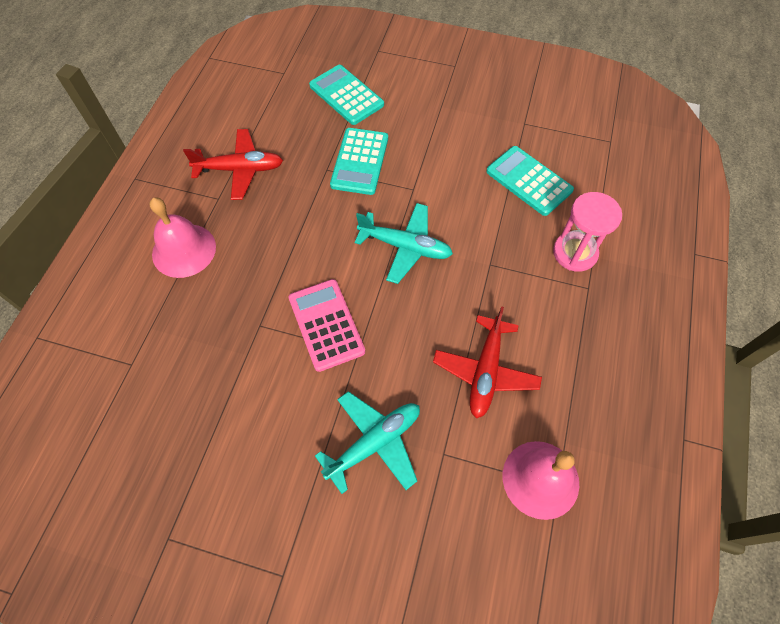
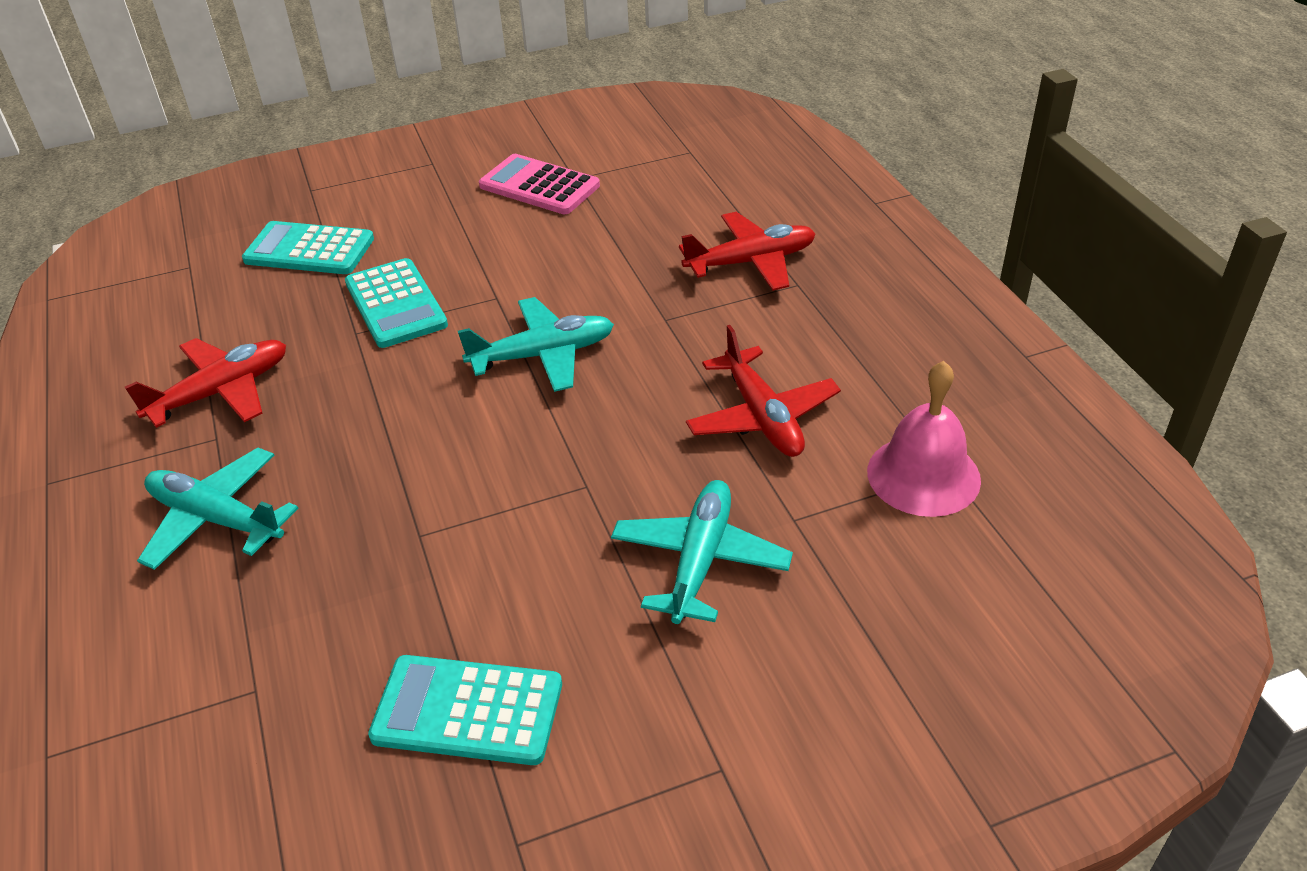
camera: 35 degrees left, 20 degrees down
(184, 250) = (216, 519): pink bell -> turquoise plane
(326, 325) = (515, 483): pink calculator -> pink calculator (539, 186)
(528, 181) = (633, 225): turquoise calculator -> turquoise calculator (467, 711)
(575, 253) = (751, 262): pink hourglass -> red plane

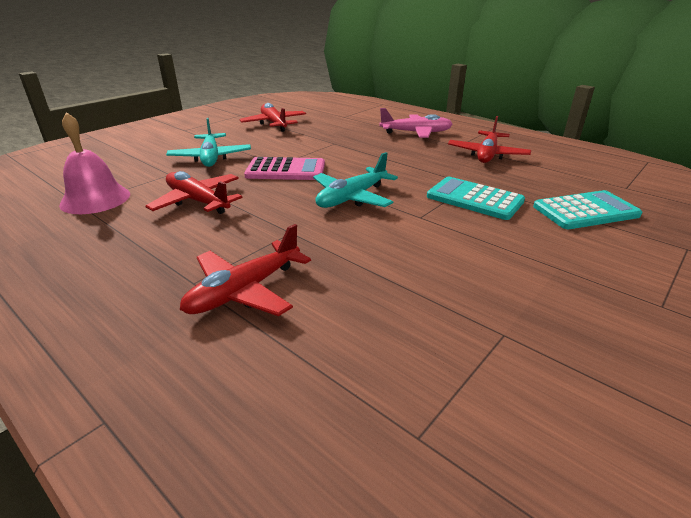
camera: 150 degrees right, 10 degrees down
(216, 519) = (416, 133): turquoise plane -> pink plane
(467, 711) = (274, 124): turquoise calculator -> red plane
(539, 186) = (522, 311): pink calculator -> pink calculator (286, 170)

